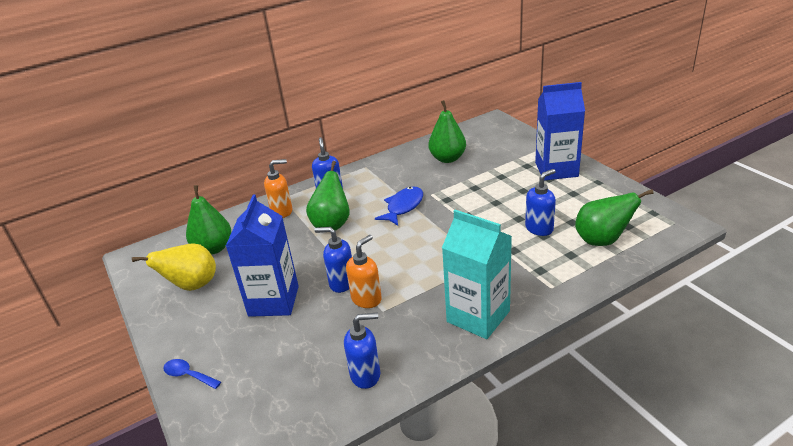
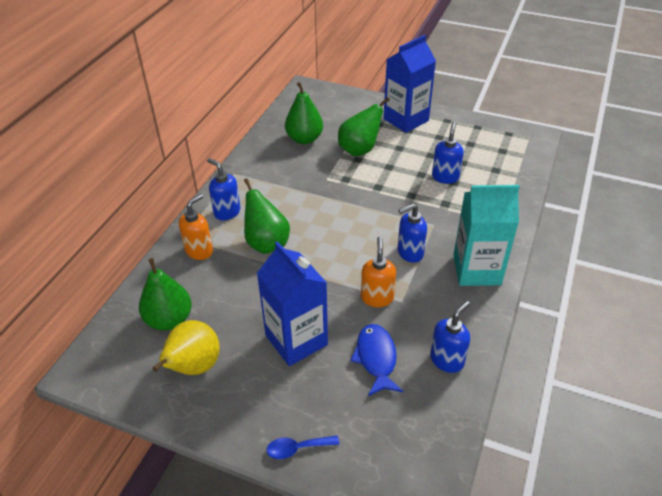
camera: 40 degrees left, 10 degrees up
(342, 283) = (339, 294): blue soap dispenser -> blue soap dispenser (409, 253)
(403, 207) = (315, 200): blue fish -> blue fish (376, 358)
(602, 240) = (498, 170): green pear -> green pear (359, 150)

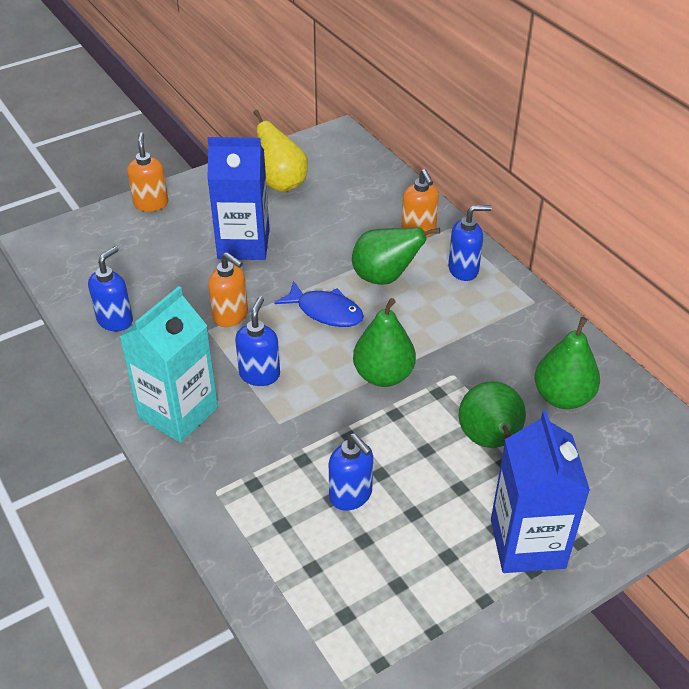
camera: 125 degrees right, 0 degrees up
(169, 320) = (346, 187): green pear -> green pear (383, 375)
(297, 448) = (151, 204): blue spoon -> orange soap dispenser
(376, 358) = (170, 279): blue fish -> blue fish (325, 311)
(447, 360) = (115, 320): blue soap dispenser -> blue soap dispenser turned 135 degrees counterclockwise

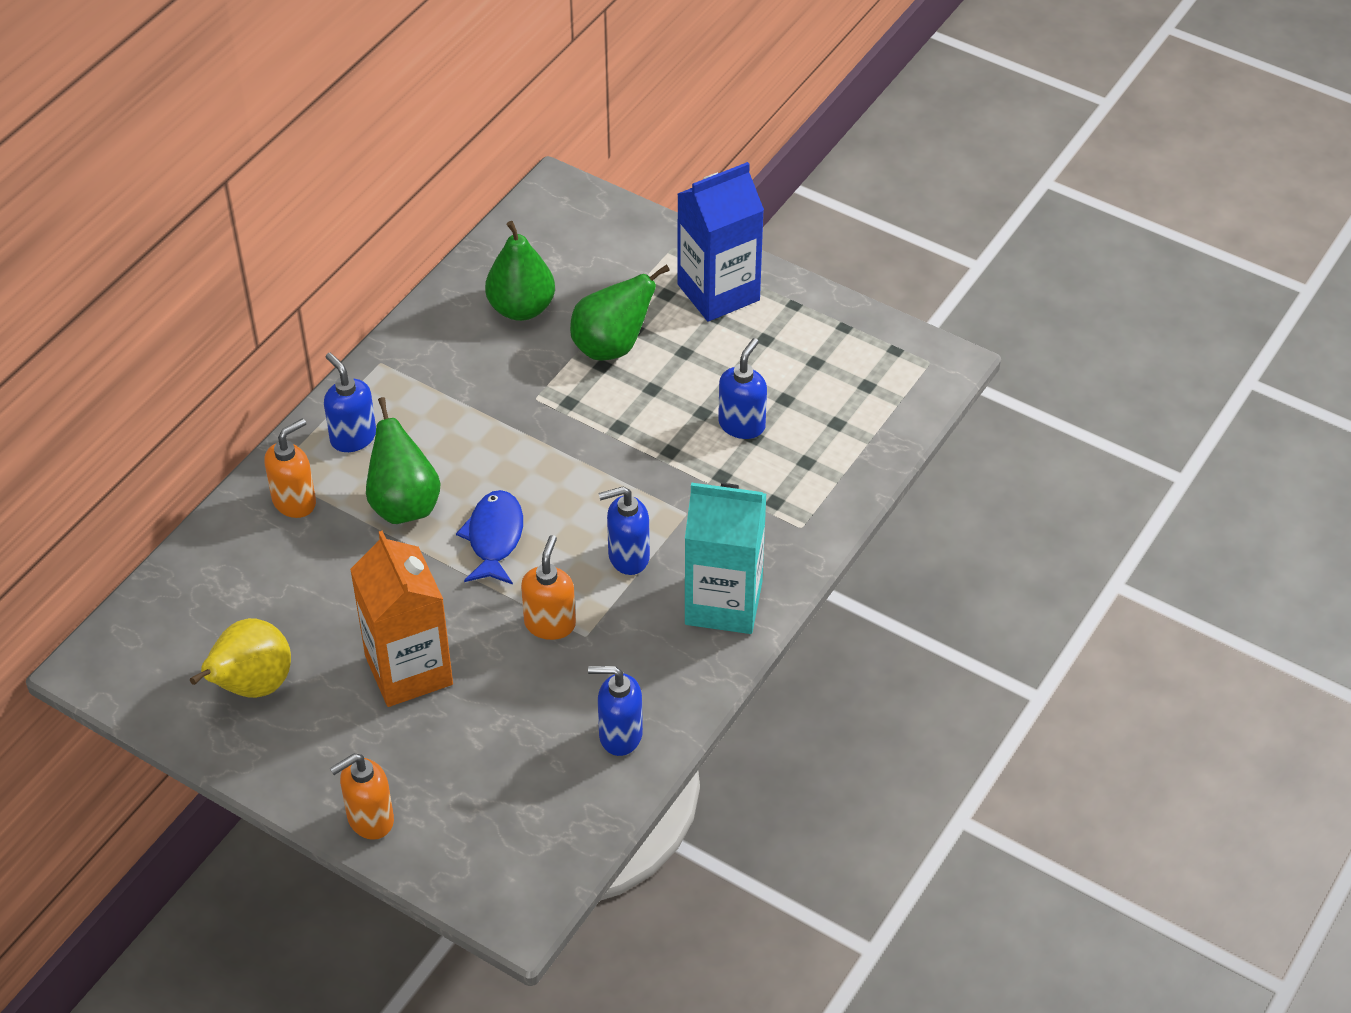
camera: 115 degrees left, 5 degrees up
(243, 244) = (409, 670): blue carton -> orange carton
(383, 375) = (569, 453): green pear -> none

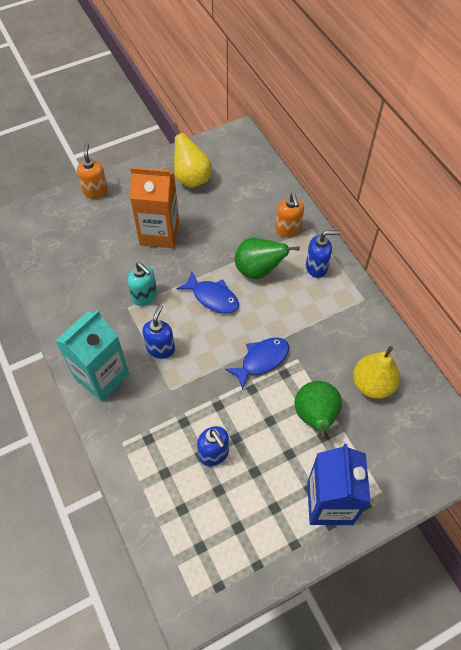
camera: 120 degrees right, 10 degrees up
(521, 308) = (372, 384): green pear -> yellow pear
(550, 624) = (145, 296): orange soap dispenser -> turquoise soap dispenser
(565, 435) = (261, 360): none -> blue fish
(620, 735) = (63, 294): blue soap dispenser -> none

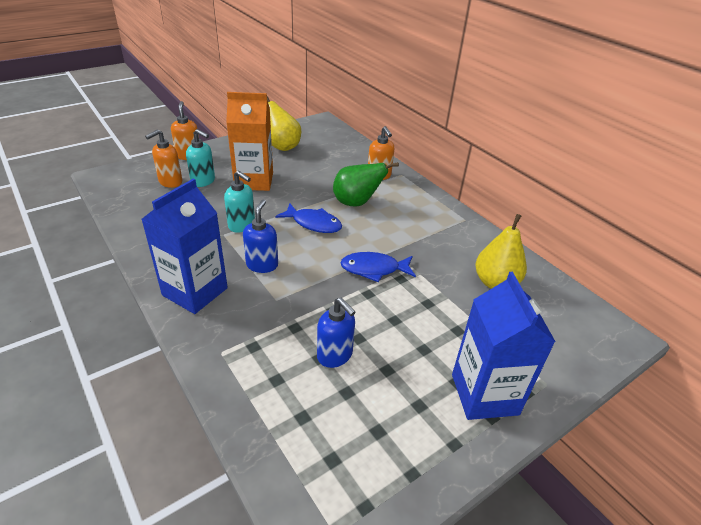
camera: 10 degrees left, 20 degrees down
(78, 231) = (170, 182): none -> orange soap dispenser
(102, 376) = (195, 291): turquoise carton -> blue carton
(110, 231) = (203, 181): none -> turquoise soap dispenser
(261, 360) = (374, 269): blue fish -> blue fish turned 135 degrees counterclockwise
(315, 417) = (444, 313): green pear -> none
(316, 267) = (412, 199): blue soap dispenser -> none

